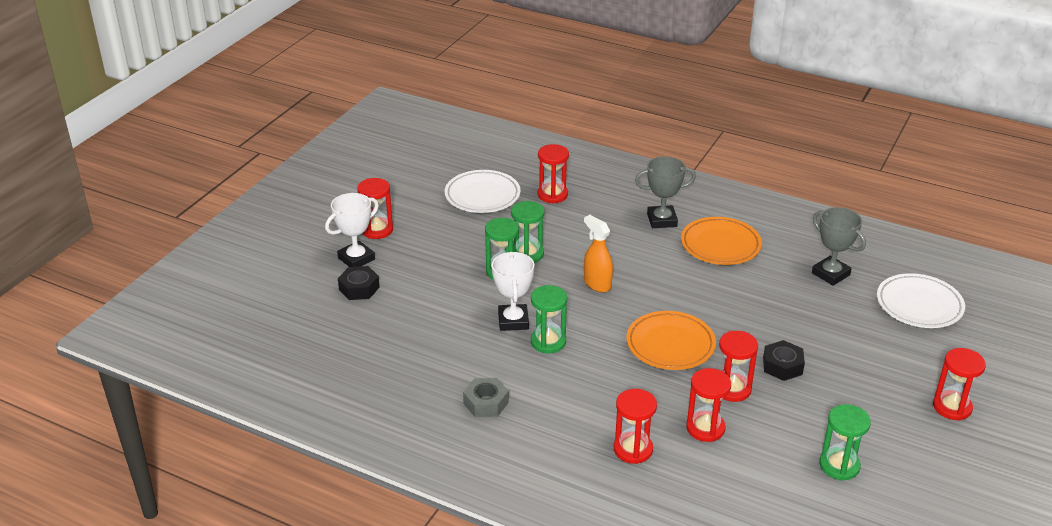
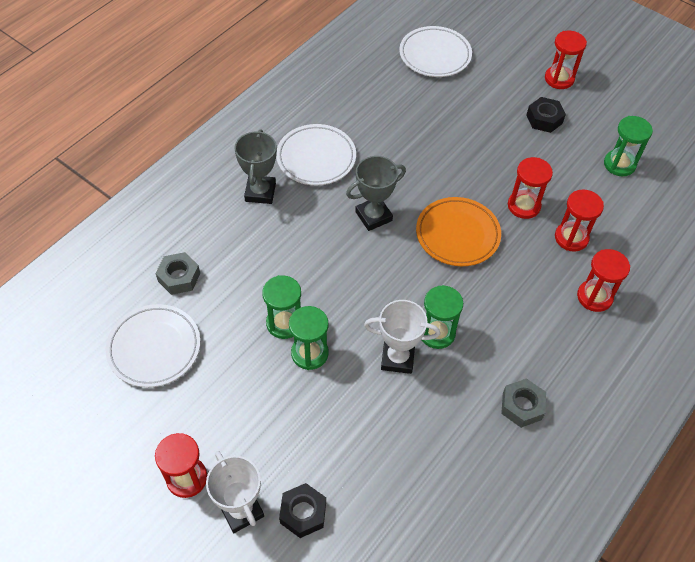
camera: 80 degrees left, 20 degrees up
(552, 195) = (179, 277): red hourglass -> grey nut
(597, 284) = (352, 271): orange spray bottle -> none
(720, 245) = (316, 158): orange plate -> white plate
(782, 366) = (498, 164): black nut -> black nut (544, 119)
(830, 274) = (380, 95): grey trophy -> grey trophy (373, 216)

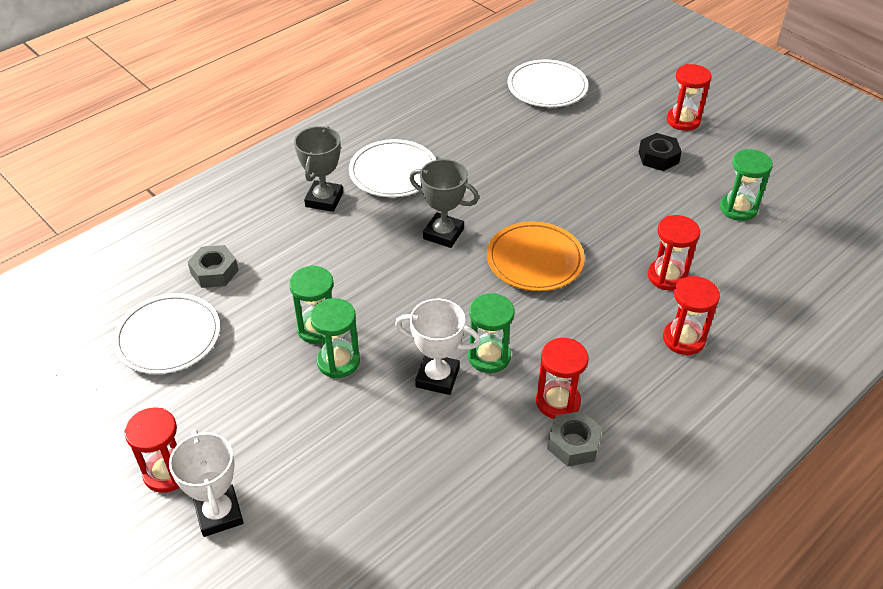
camera: 10 degrees right, 10 degrees down
(303, 513) = (289, 526): black nut -> none
(373, 216) = (443, 234): grey trophy -> grey trophy turned 45 degrees clockwise
(524, 206) = (617, 239): red hourglass -> red hourglass (557, 402)

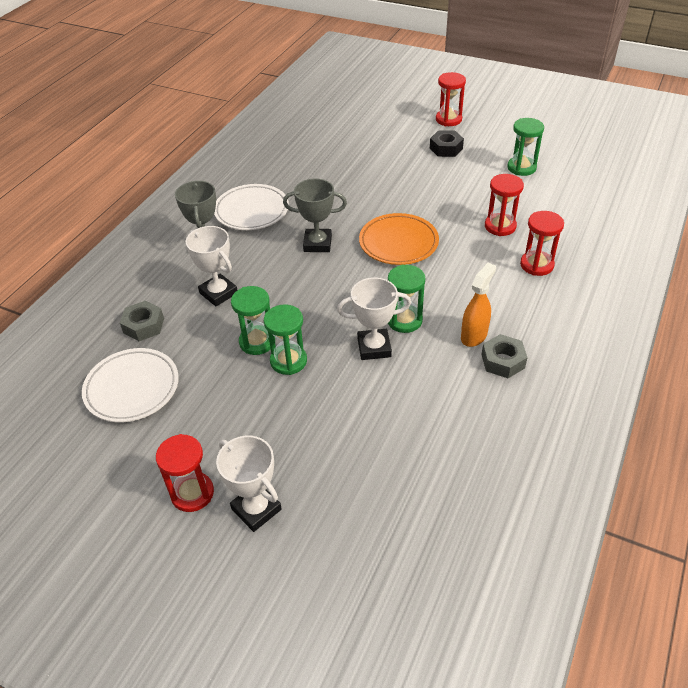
camera: 20 degrees left, 0 degrees up
(308, 259) = (218, 293): none -> white trophy
(547, 88) = (336, 121): white plate -> none
(557, 402) = (474, 336): red hourglass -> orange spray bottle

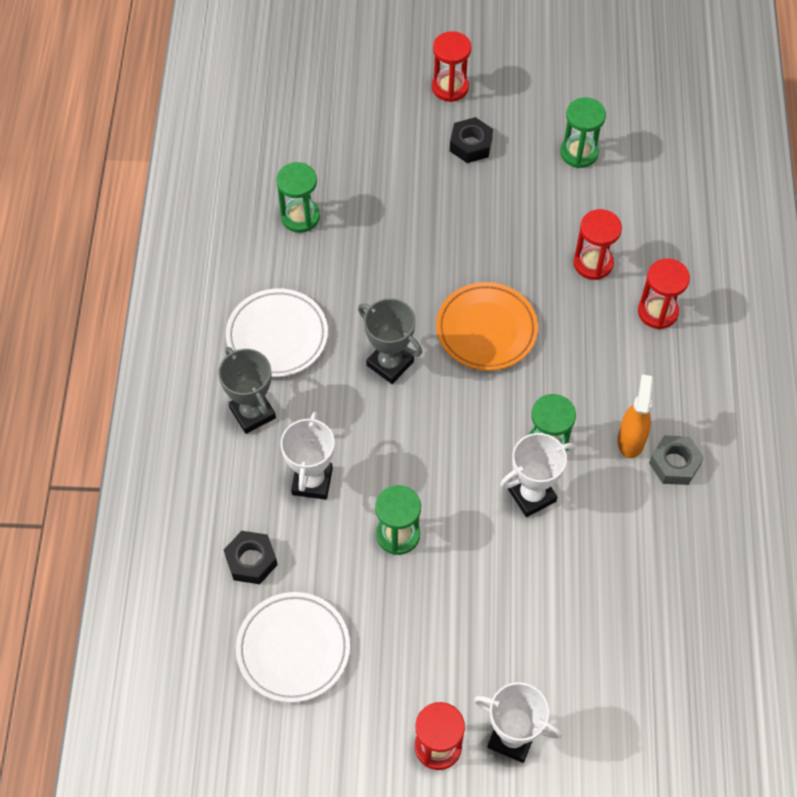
camera: 25 degrees left, 15 degrees up
(143, 326) = (251, 561): grey nut -> black nut
(218, 293) = (312, 481): white trophy -> white trophy turned 75 degrees clockwise
(288, 361) = (447, 548): green hourglass -> green hourglass (300, 217)
(317, 244) = (390, 363): grey trophy -> grey trophy turned 60 degrees clockwise

